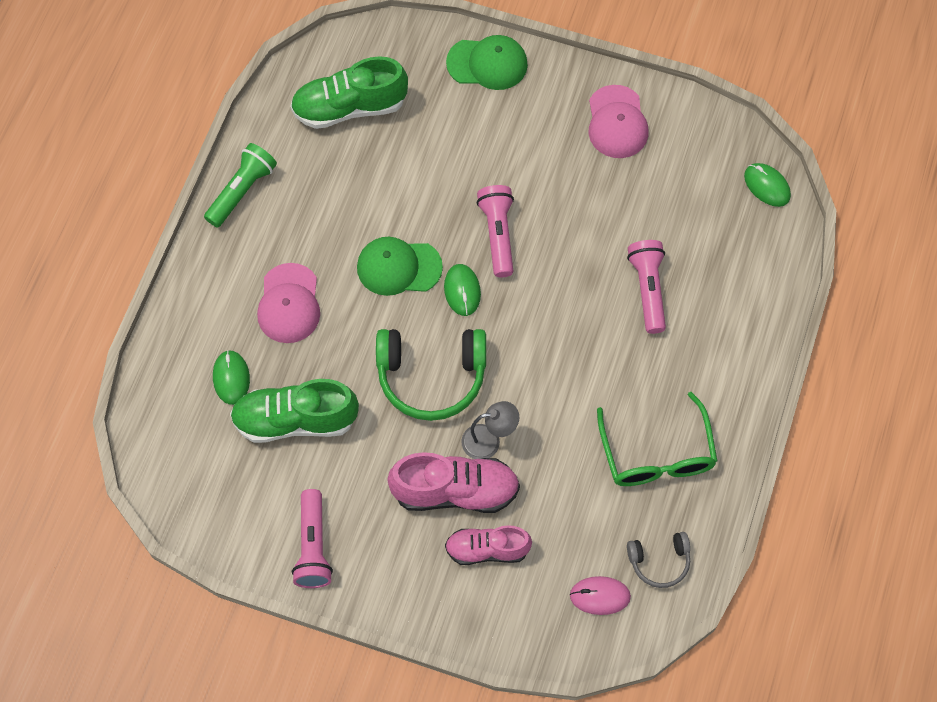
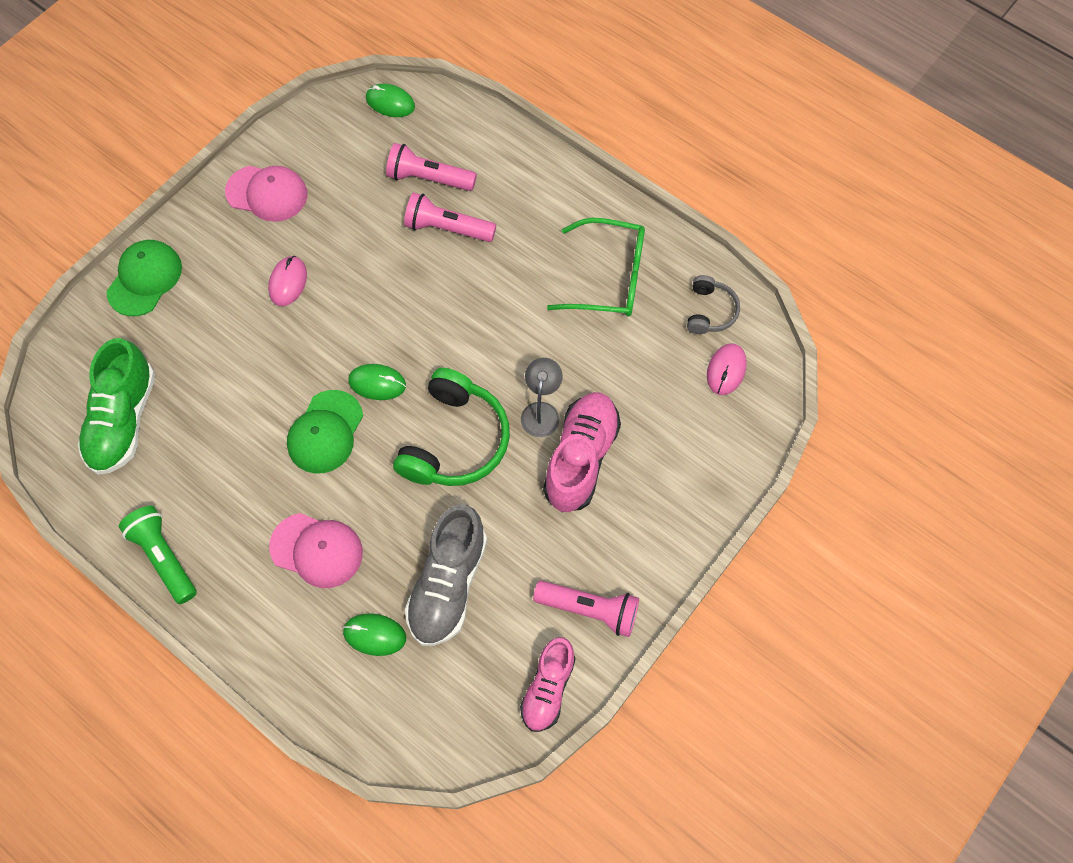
camera: 70 degrees left, 0 degrees up
(295, 420) = (448, 584): green shoe -> grey shoe
(487, 549) = (649, 450): pink shoe -> pink shoe (548, 688)
(498, 234) = (333, 332): pink flashlight -> pink flashlight (429, 178)
(532, 178) = (288, 282): none -> pink mouse
(767, 186) = (390, 102): green mouse -> green mouse turned 45 degrees clockwise

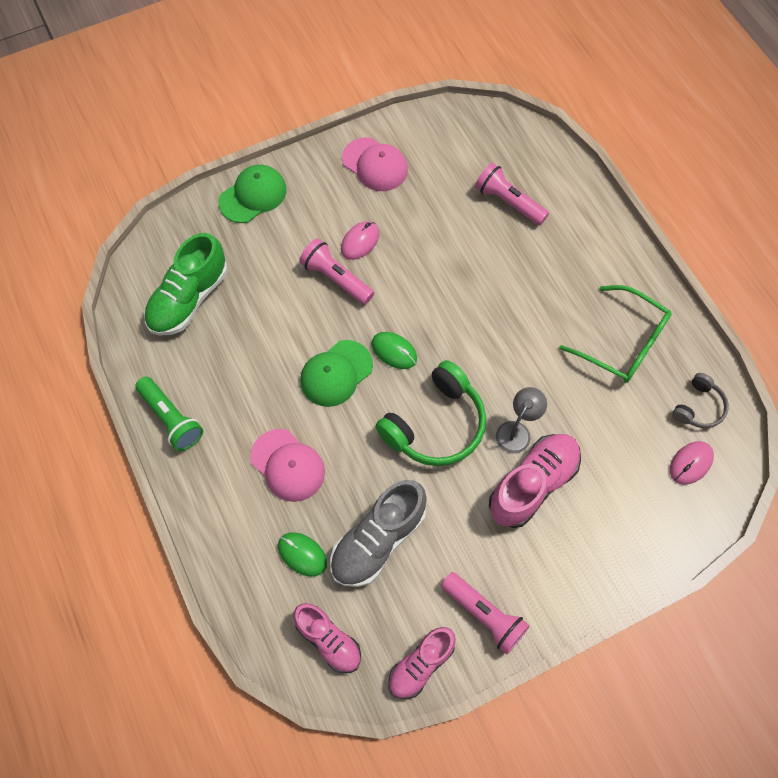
camera: 25 degrees right, 0 degrees up
(164, 557) = (171, 419): green flashlight -> green flashlight turned 150 degrees clockwise
(390, 102) = (504, 129): green mouse -> none
(442, 709) = (328, 640): none -> pink shoe
(447, 228) = (506, 248): pink flashlight -> pink flashlight (336, 278)

